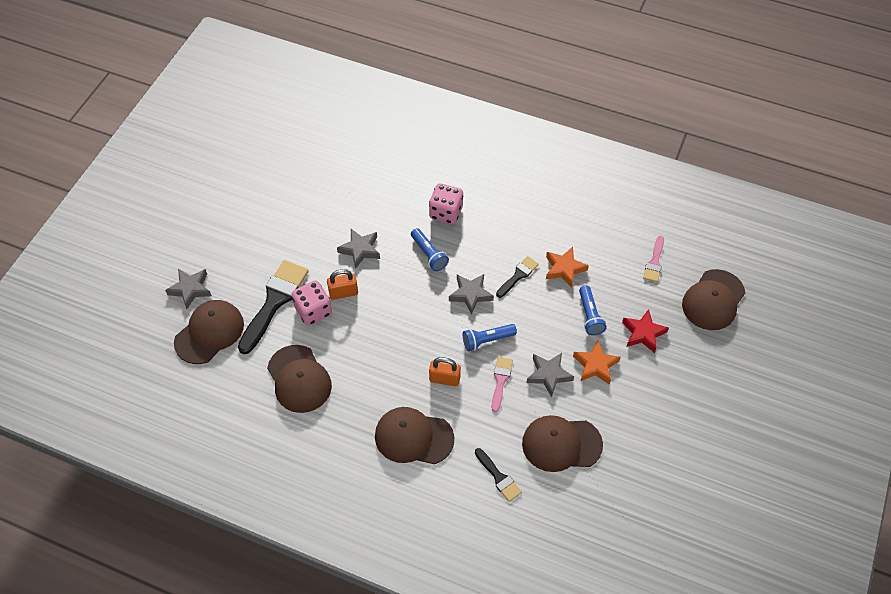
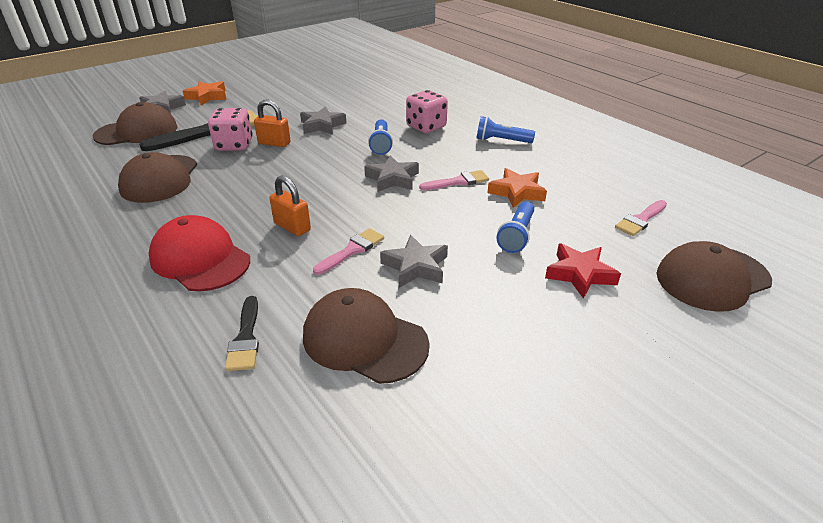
camera: 30 degrees right, 20 degrees down
(413, 437) = (200, 259): brown cap -> red cap
(487, 340) = (373, 215): blue flashlight -> blue flashlight (501, 141)
(518, 275) = (458, 182): black brush -> pink brush
(595, 365) = (486, 280): orange star -> orange star (207, 97)

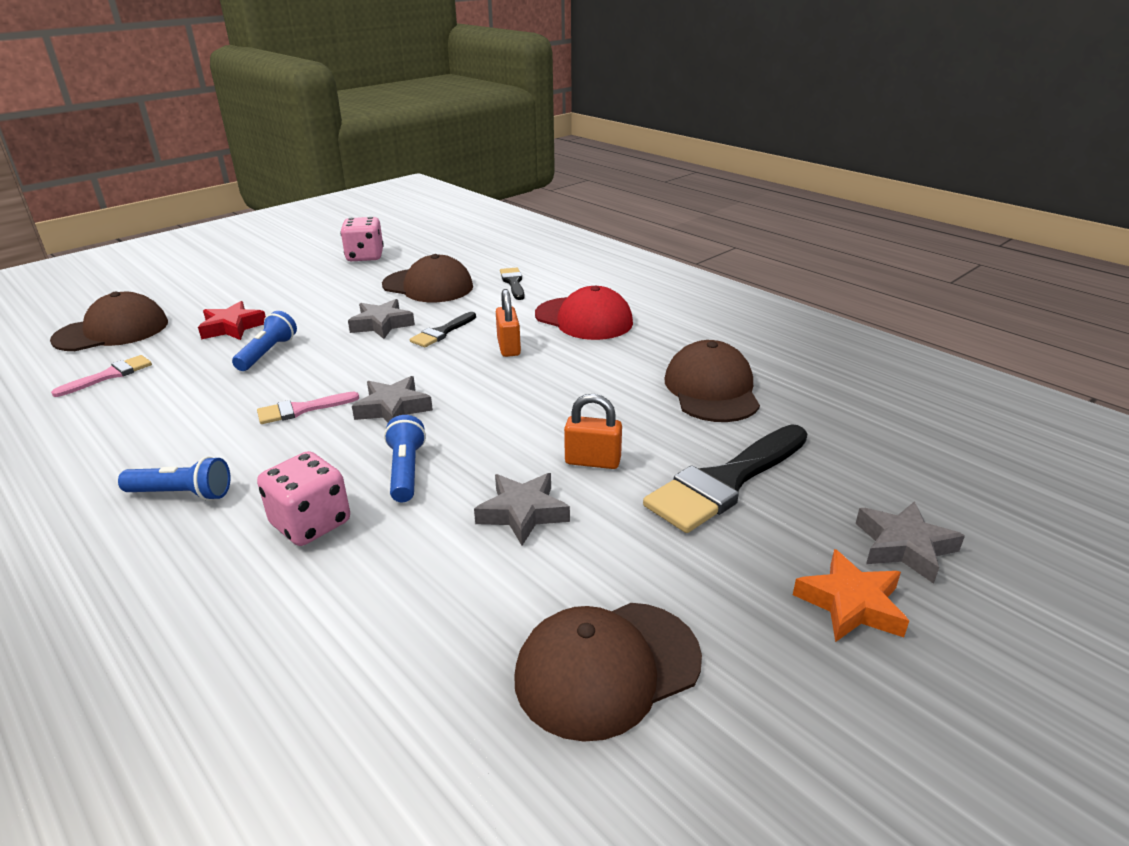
camera: 175 degrees right, 5 degrees down
(137, 132) = (859, 472): brown cap -> brown cap (607, 668)
(234, 145) = (658, 452): pink dice -> pink dice (365, 256)
(292, 227) = (509, 347): orange padlock -> orange padlock turned 45 degrees clockwise
(352, 250) = (442, 332): pink brush -> black brush
(517, 192) = (230, 399): orange star -> none

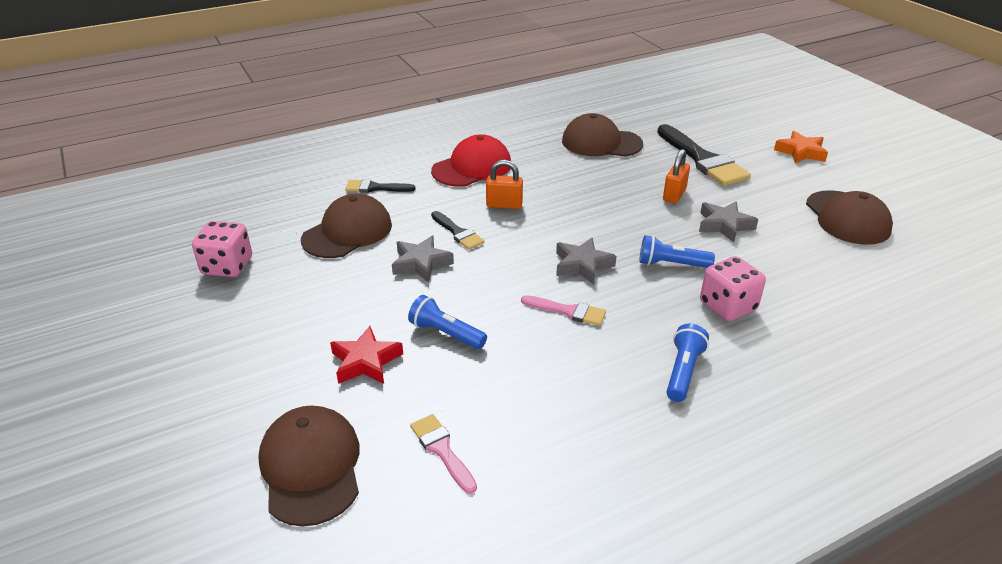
camera: 75 degrees left, 5 degrees up
(301, 409) = (568, 311): pink brush -> pink brush turned 60 degrees counterclockwise
(904, 547) = (761, 130): grey star -> none

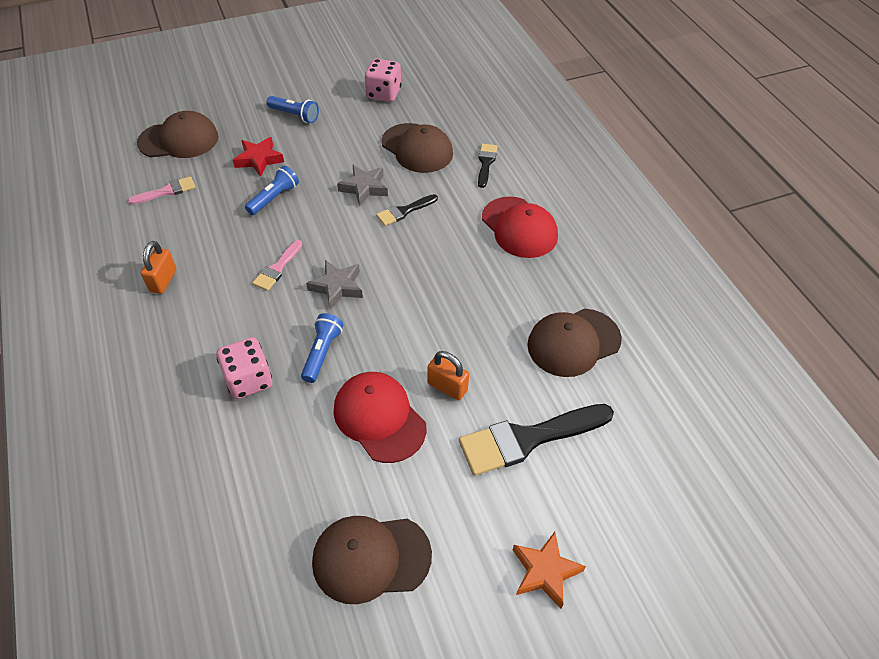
camera: 95 degrees right, 15 degrees up
(504, 205) = (445, 245): orange padlock -> orange padlock (163, 281)
(601, 143) = (573, 342): brown cap -> brown cap turned 135 degrees counterclockwise
(683, 371) = (183, 326): blue flashlight -> blue flashlight (295, 115)
(724, 225) = (379, 418): grey star -> red cap

